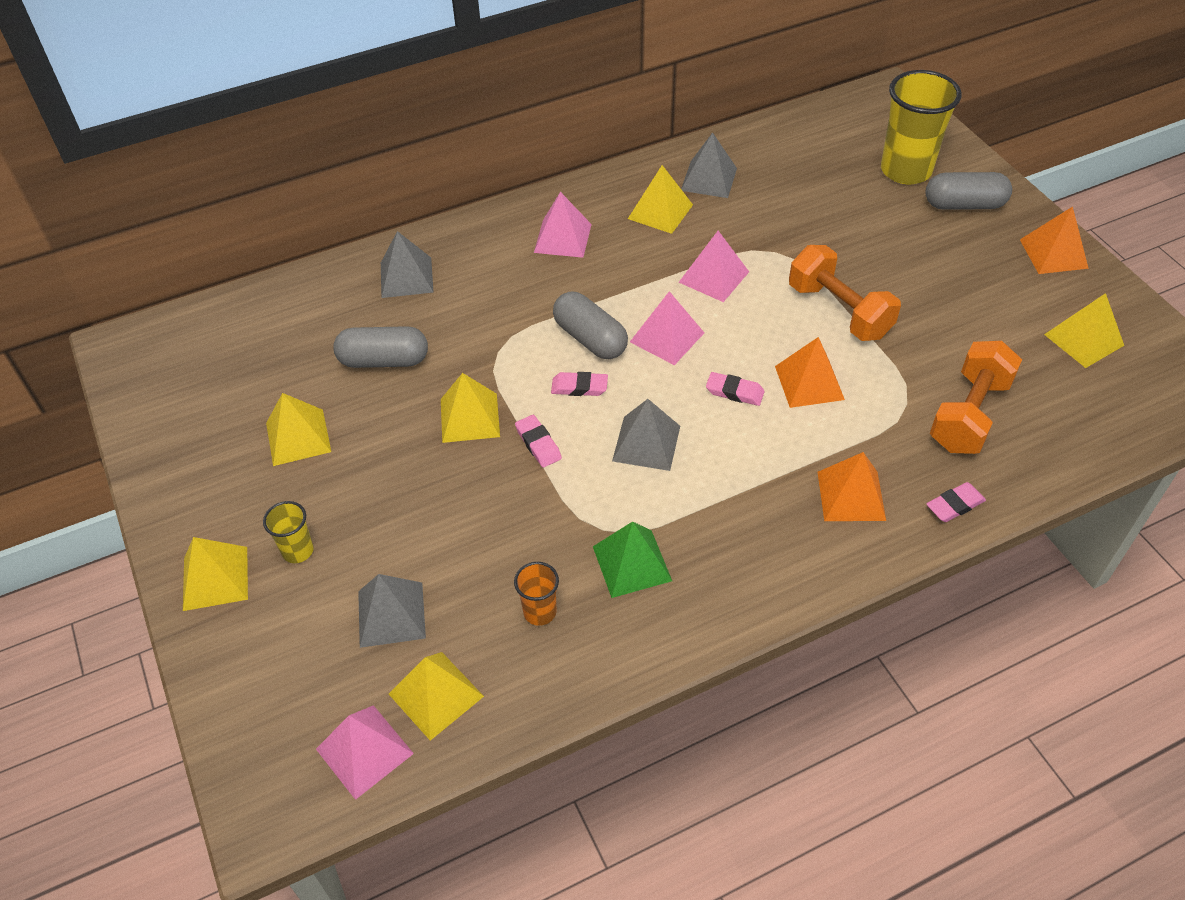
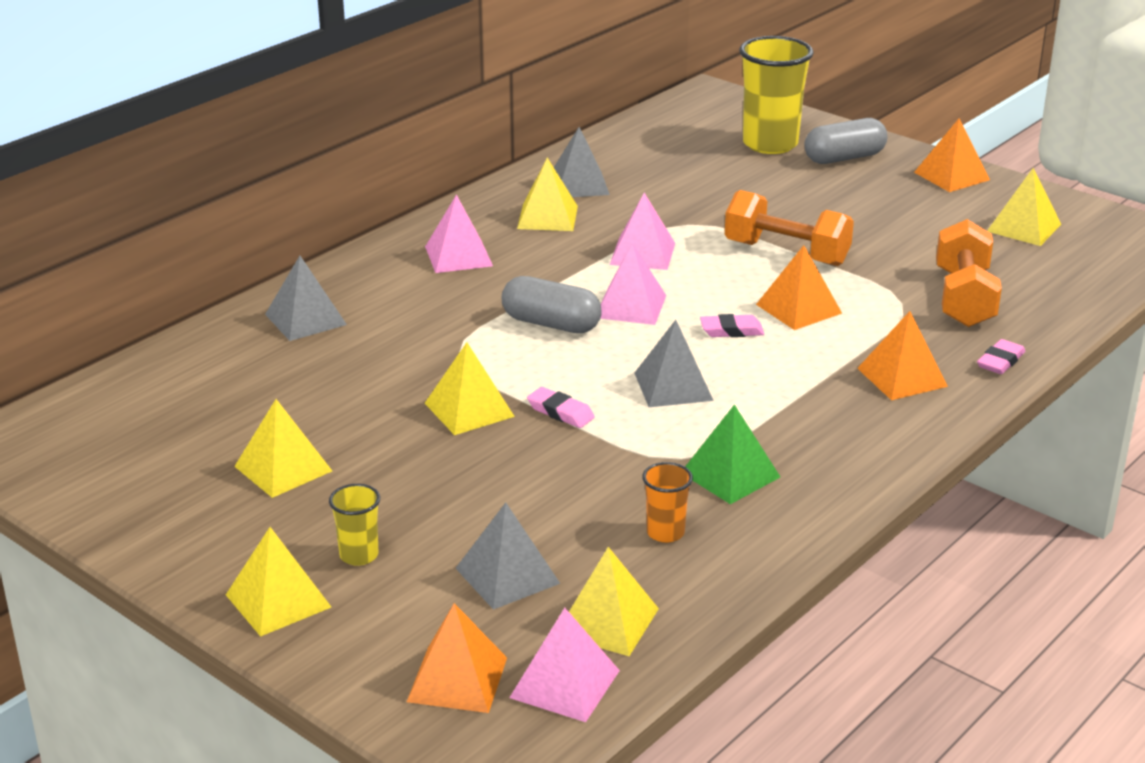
camera: 25 degrees left, 20 degrees down
(290, 713) = (457, 679): none -> orange pyramid
(384, 360) = (334, 388): grey capsule -> none
(579, 387) = (569, 361): pink eraser -> none

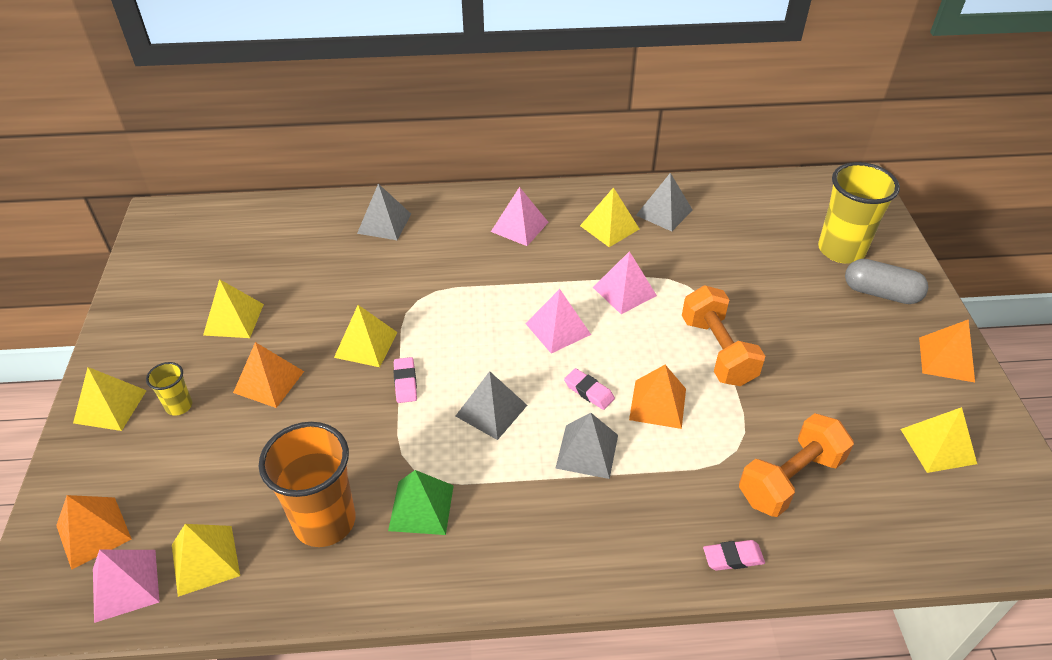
camera: 45 degrees right, 15 degrees up
(507, 575) = (213, 480): grey pyramid -> grey pyramid (587, 451)
(551, 324) = (495, 311): grey capsule -> none
(665, 533) = (325, 521): orange cup -> orange cup, size x2.10
(902, 377) = (641, 515): orange pyramid -> orange pyramid (268, 382)

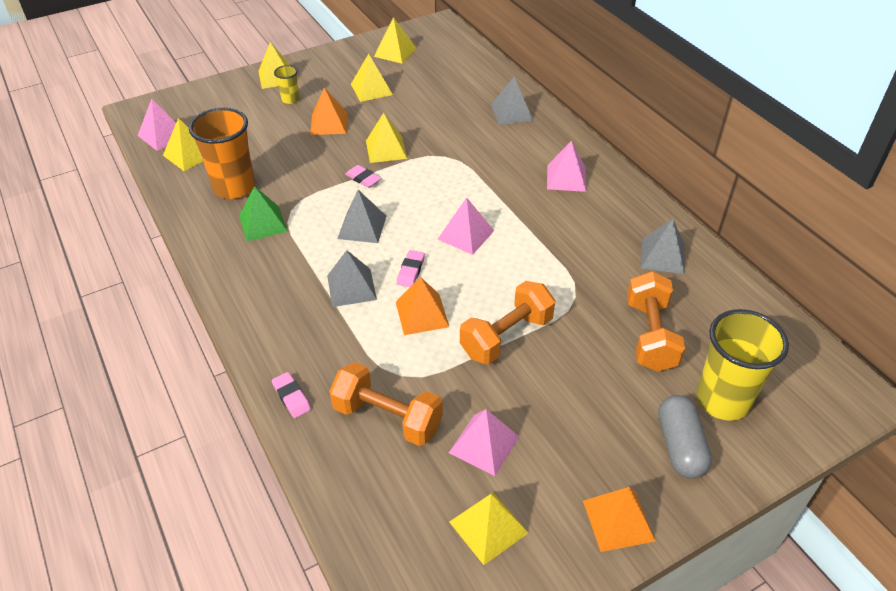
camera: 65 degrees right, 0 degrees up
(93, 532) = (191, 110): orange pyramid -> none
(405, 382) = (363, 179): pink eraser -> pink eraser turned 75 degrees clockwise
(609, 227) = (611, 228): yellow pyramid -> yellow pyramid (395, 52)
(624, 291) = (537, 259): pink pyramid -> pink pyramid (484, 444)
(755, 259) = (650, 335): none -> orange dumbbell

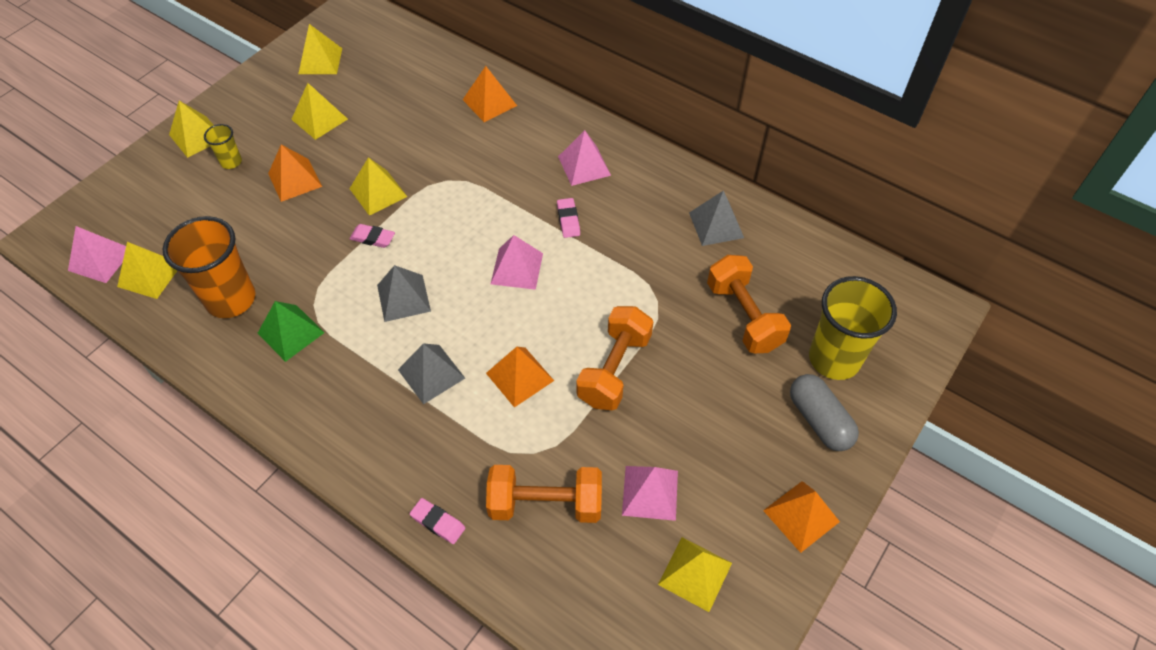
camera: 25 degrees left, 10 degrees up
(411, 271) = (483, 331): pink eraser -> pink eraser (568, 220)
(511, 112) = (489, 102): grey pyramid -> orange pyramid

